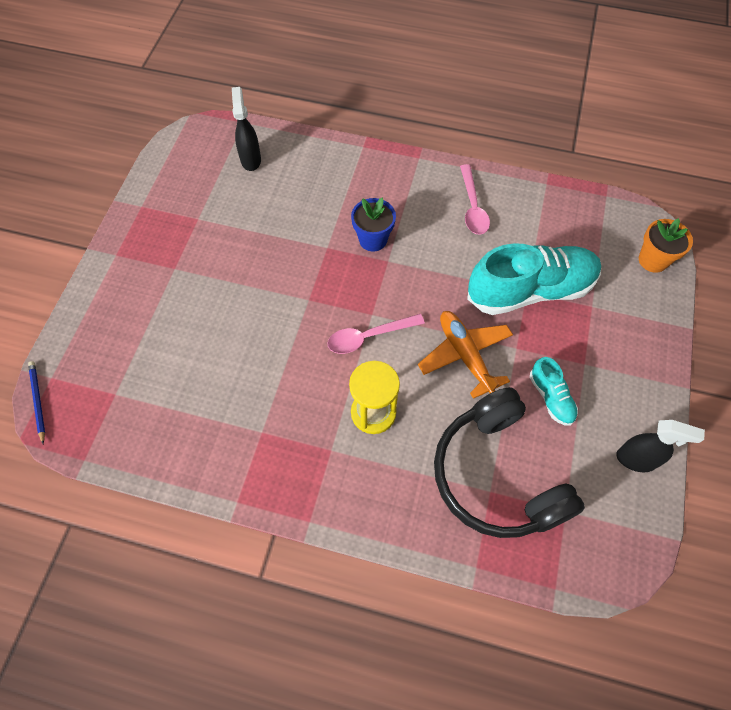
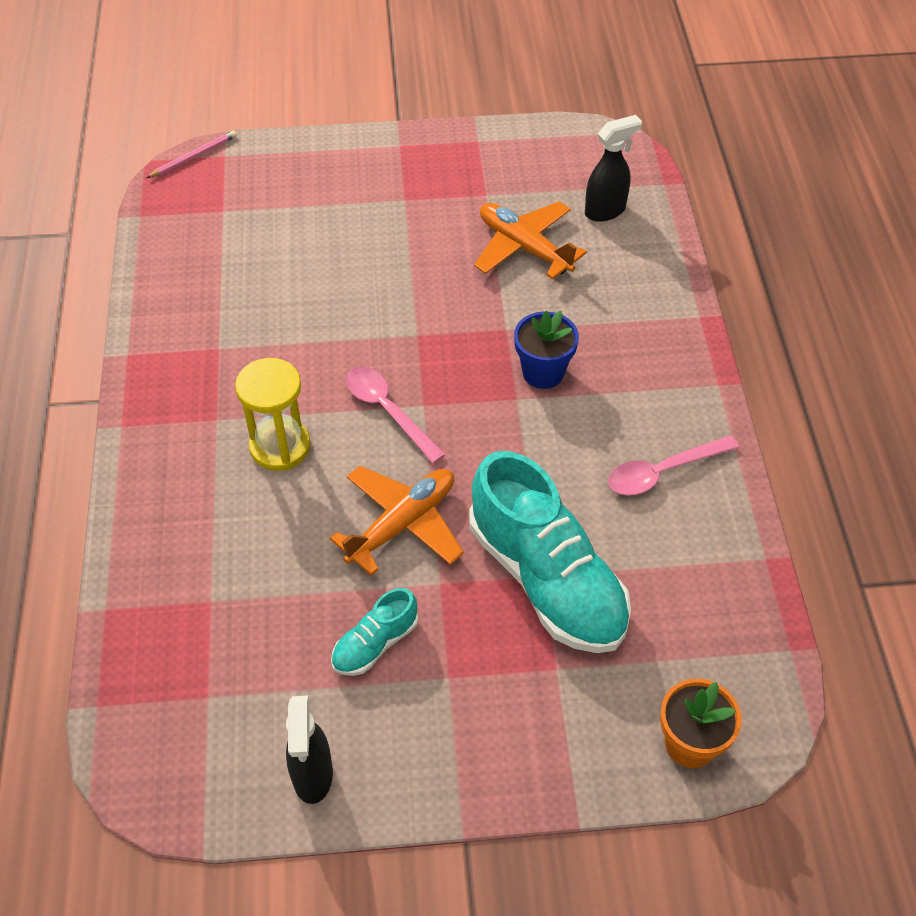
camera: 70 degrees right, 10 degrees down
(38, 401) = (194, 156): blue pencil -> pink pencil
(260, 213) = (524, 247): none -> orange plane
(497, 475) = (236, 604): black headphones -> none

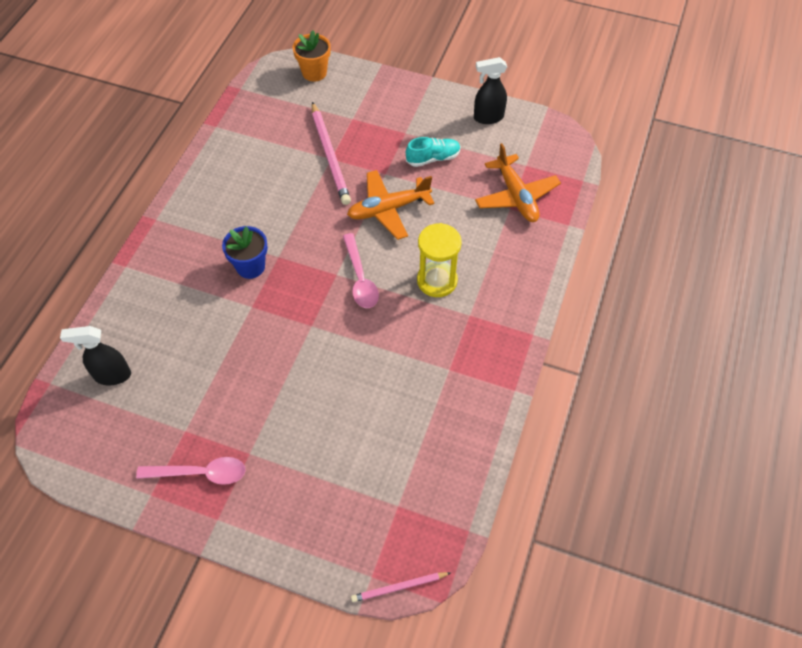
camera: 155 degrees left, 5 degrees up
(312, 776) = (488, 117): black spray bottle -> black spray bottle turned 120 degrees counterclockwise
(524, 247) = (193, 367): orange plane -> orange plane (516, 196)
(547, 579) = (330, 155): turquoise shoe -> pink pencil
(663, 472) = (229, 184): pink spoon -> pink spoon (200, 473)

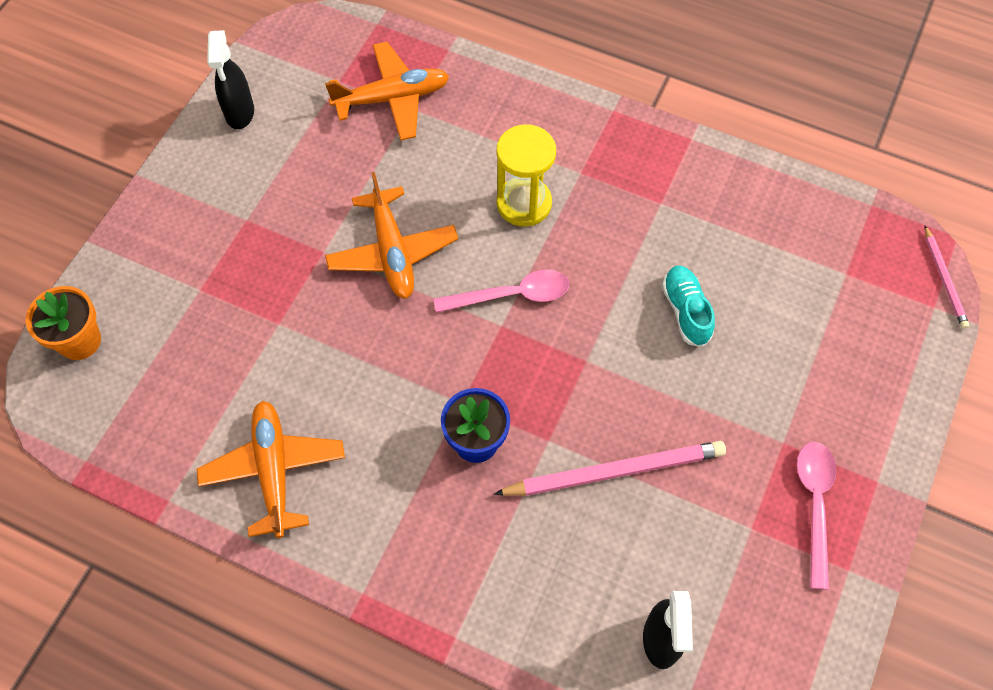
camera: 85 degrees left, 5 degrees up
(232, 169) = (274, 471): none -> orange plane
(330, 155) = (272, 324): pink pencil -> pink pencil (614, 471)
(433, 158) = (305, 188): turquoise shoe -> turquoise shoe (686, 311)

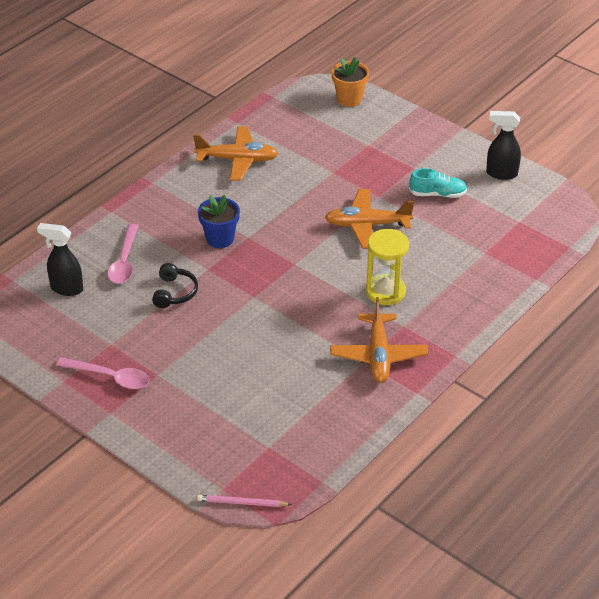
camera: 105 degrees right, 20 degrees down
(392, 98) = (496, 244): orange plane -> orange plane (378, 355)
(511, 295) = (315, 272): pink spoon -> pink spoon (124, 261)
(614, 471) = (174, 292): pink pencil -> black headphones
(686, 311) = (271, 352): turquoise shoe -> turquoise shoe (437, 194)

